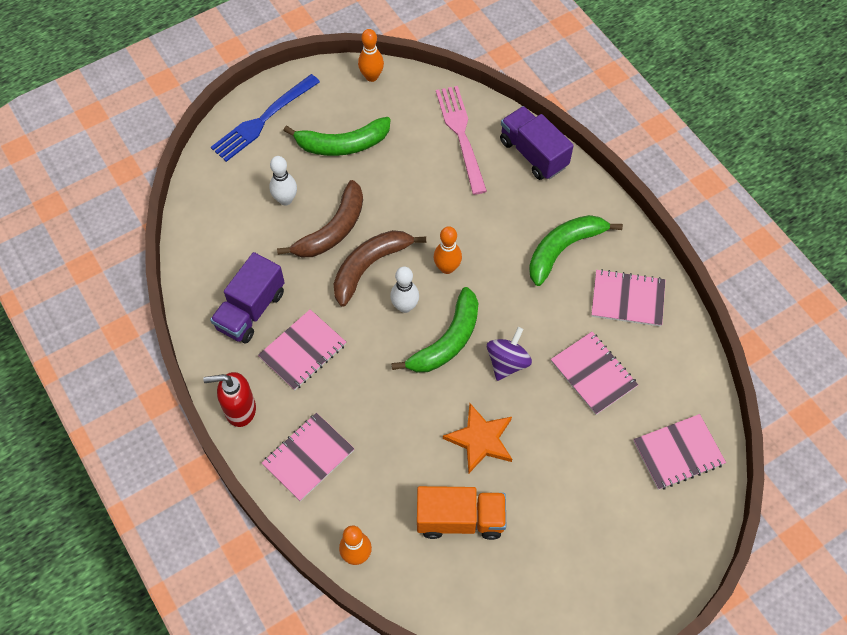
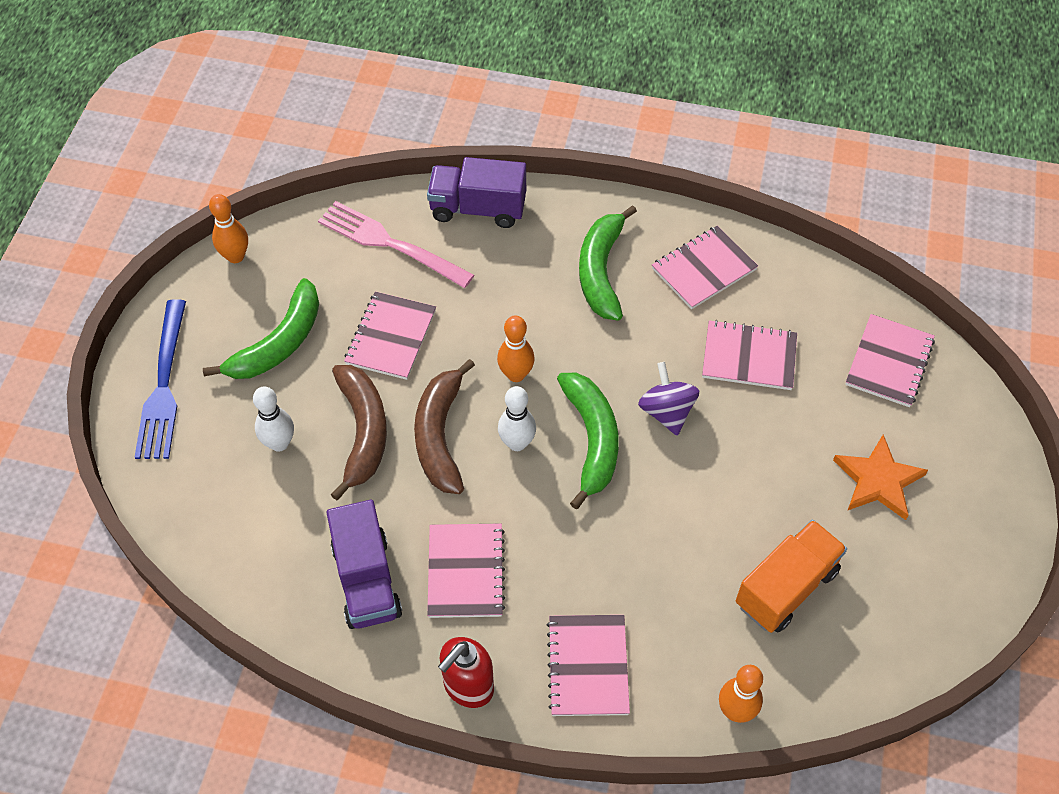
camera: 45 degrees left, 5 degrees down
(403, 189) = (391, 337): none -> pink notebook
(480, 439) = (722, 500): orange star -> orange star (878, 480)

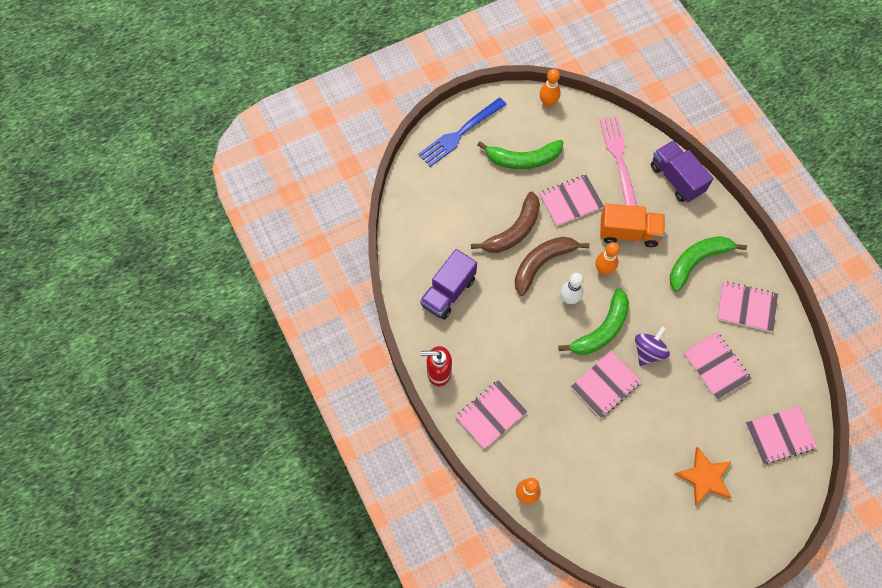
camera: 50 degrees right, 10 degrees up
(279, 443) = (477, 202): white bowling pin -> none
(466, 572) = (488, 329): pink notebook -> pink notebook (605, 385)
(786, 587) = (607, 473): orange truck -> orange truck (629, 232)

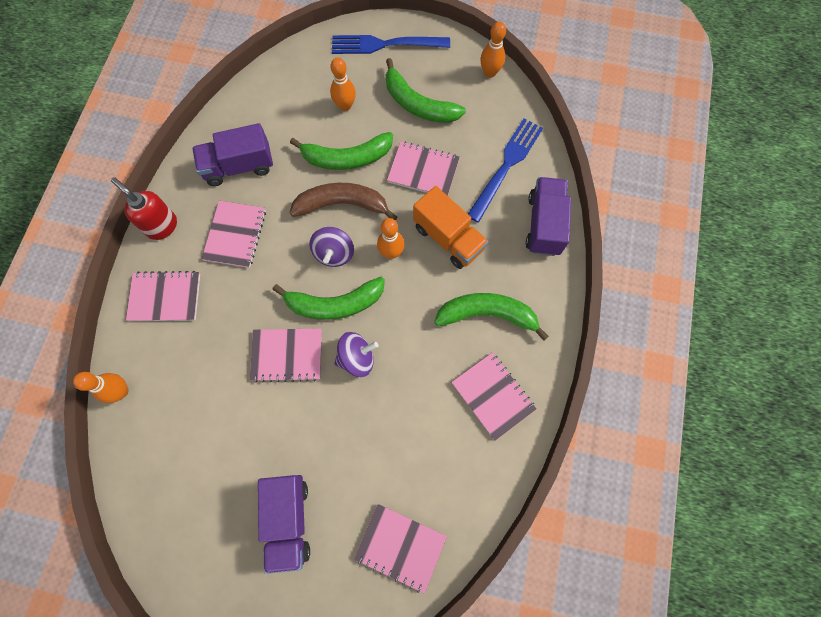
camera: 40 degrees right, 5 degrees up
(476, 196) = (345, 106): none -> orange bowling pin
(514, 231) = (347, 158): brown banana -> green banana
(569, 299) = (334, 253): white bowling pin -> purple spinning top
(618, 159) = (506, 166): pink fork -> blue fork
(705, 477) = (289, 520): orange star -> purple truck
(716, 366) = (406, 426): pink notebook -> pink notebook (235, 235)

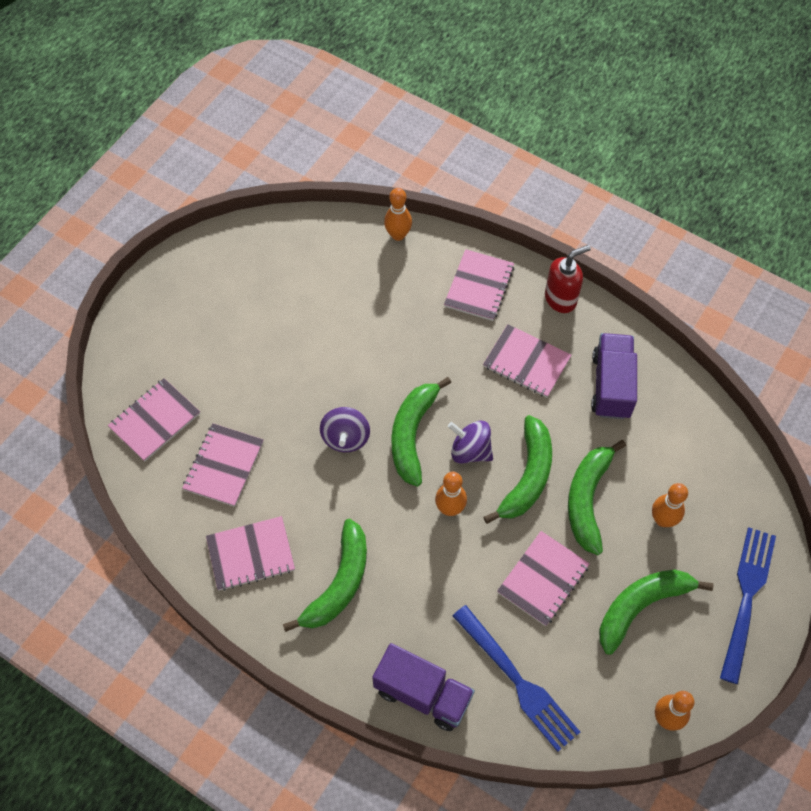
camera: 110 degrees right, 10 degrees down
(287, 355) = (375, 376): pink notebook -> pink notebook (223, 466)
(289, 520) = (222, 338): purple truck -> none
(342, 204) = (528, 476): brown banana -> green banana
(448, 238) = (445, 576): orange truck -> none

